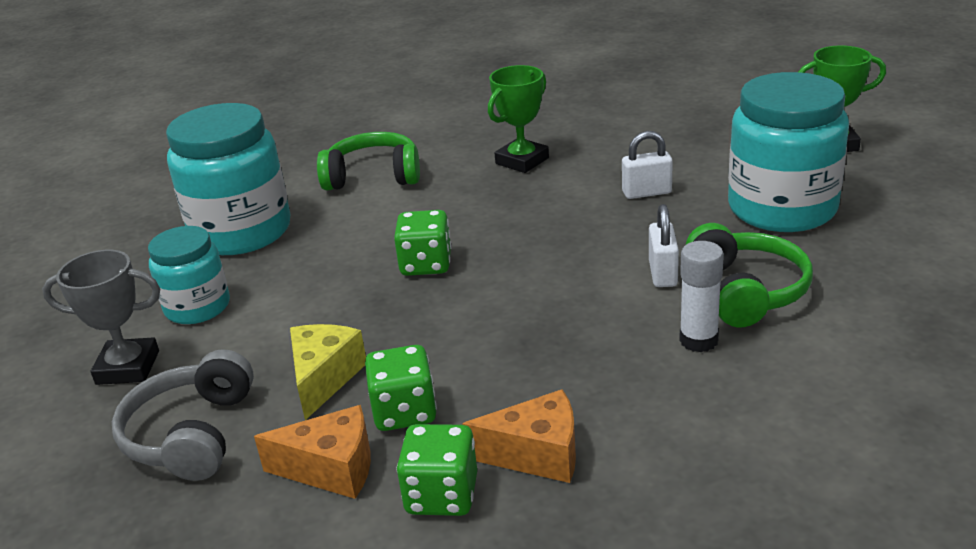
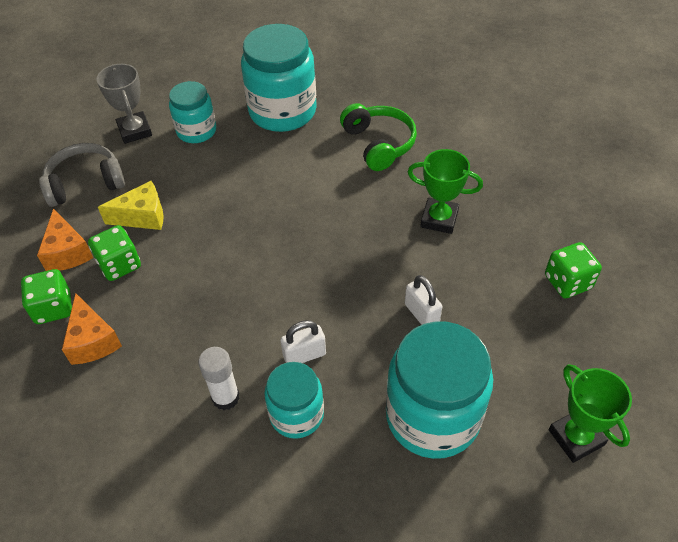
camera: 65 degrees right, 20 degrees up
(426, 264) = (274, 216): green dice -> green dice (567, 282)
(746, 291) = (296, 414): green headphones -> turquoise jar

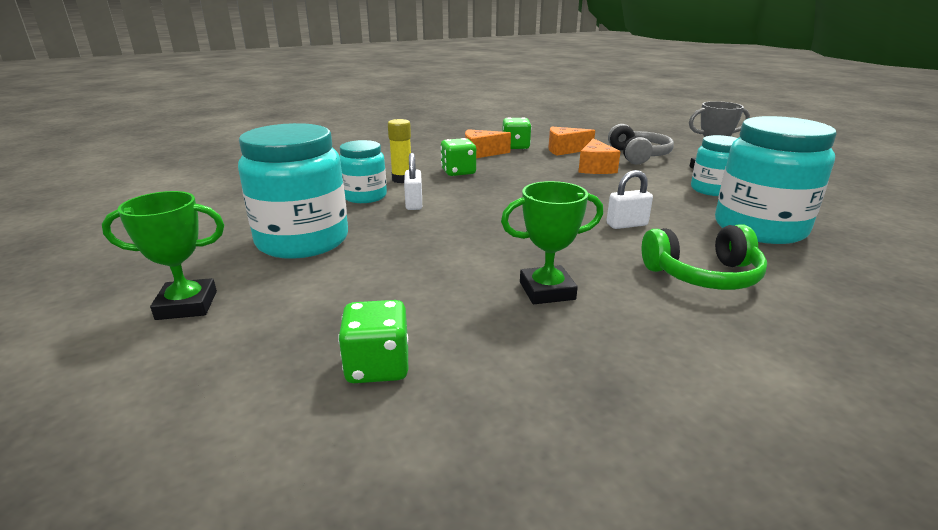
camera: 105 degrees right, 25 degrees down
(119, 265) = (545, 161): green dice -> green dice (458, 172)
(142, 216) = (595, 168): yellow cheese -> orange cheese
(225, 397) = (402, 179): white glue stick -> yellow glue stick
(421, 314) = (413, 255): white padlock -> white padlock (626, 225)
(439, 219) = (547, 291): green trophy -> green trophy turned 45 degrees clockwise

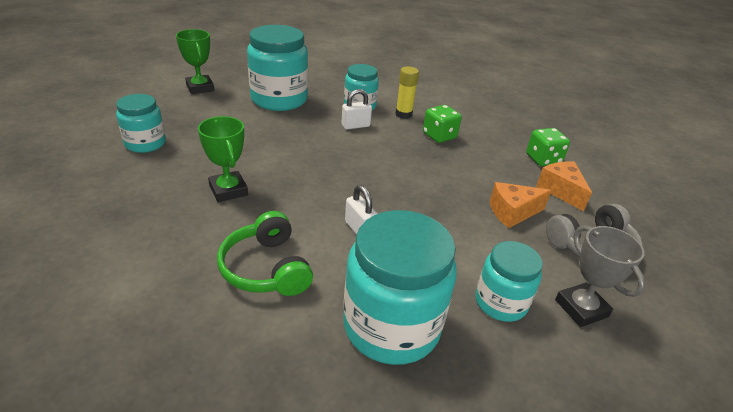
camera: 70 degrees right, 10 degrees up
(378, 366) = (145, 143): green dice -> turquoise jar
(481, 153) = (502, 142): orange cheese -> none

